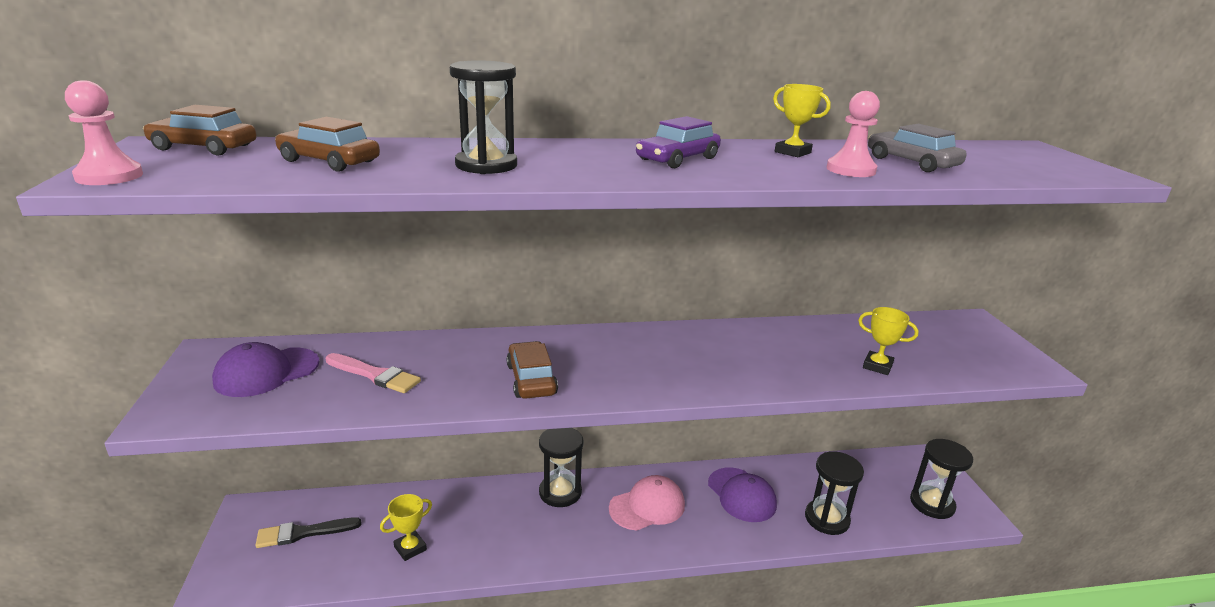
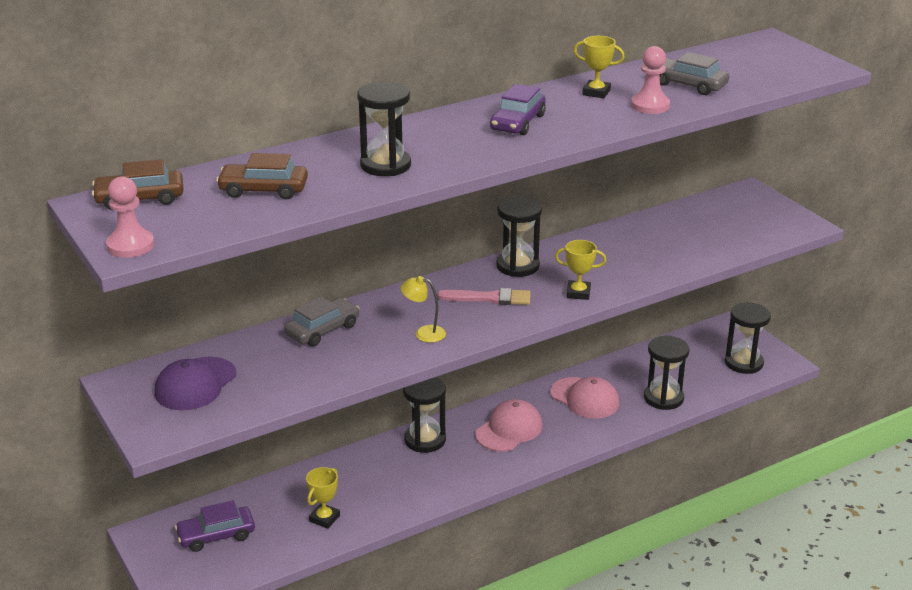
camera: 20 degrees left, 5 degrees up
(303, 533) = (216, 535): black brush -> purple car
(375, 375) = (291, 362): pink brush -> pink brush (489, 298)
(437, 351) = (322, 330): none -> grey car
(531, 379) = (423, 333): brown car -> yellow lamp
(680, 337) = (517, 266): none -> black hourglass
(741, 495) = (585, 398): purple cap -> pink cap
(877, 366) = (687, 253): yellow trophy -> yellow trophy (578, 293)

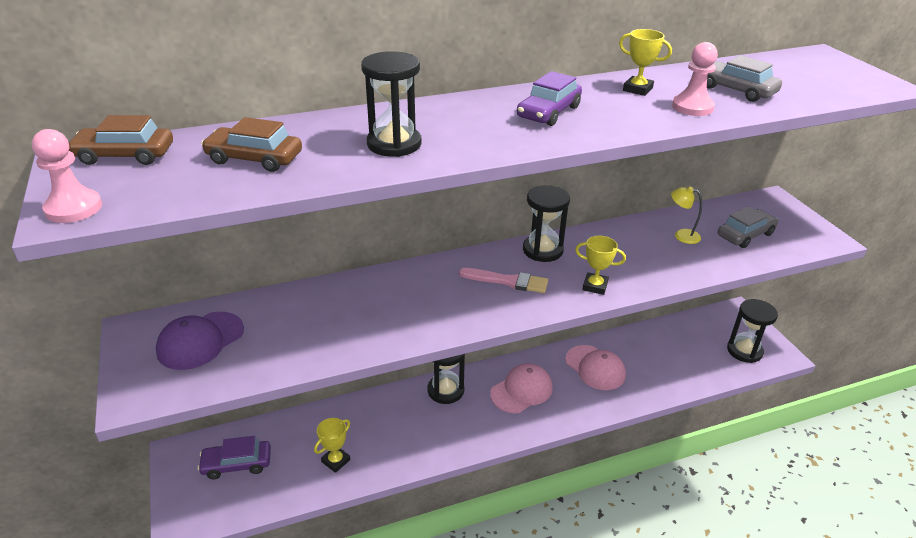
camera: 10 degrees right, 5 degrees up
(322, 330) = (341, 296): grey car -> grey car (745, 235)
(423, 333) = (435, 312): yellow lamp -> yellow lamp (681, 235)
(663, 398) = (666, 377): black hourglass -> none

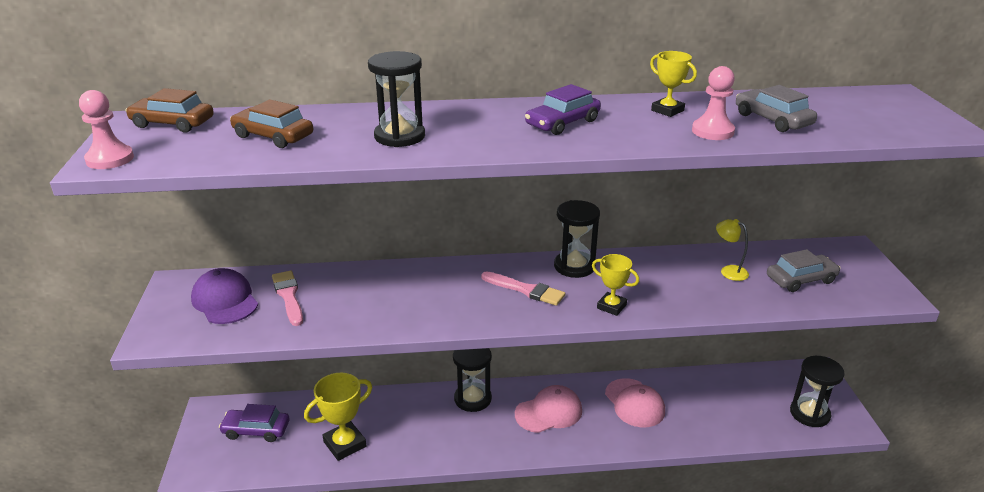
camera: 15 degrees right, 5 degrees down
(200, 341) = (225, 301): purple cap -> purple cap turned 90 degrees clockwise
(269, 324) = (288, 296): none -> pink brush
(336, 461) = (345, 444): yellow trophy -> yellow trophy, size x1.59

